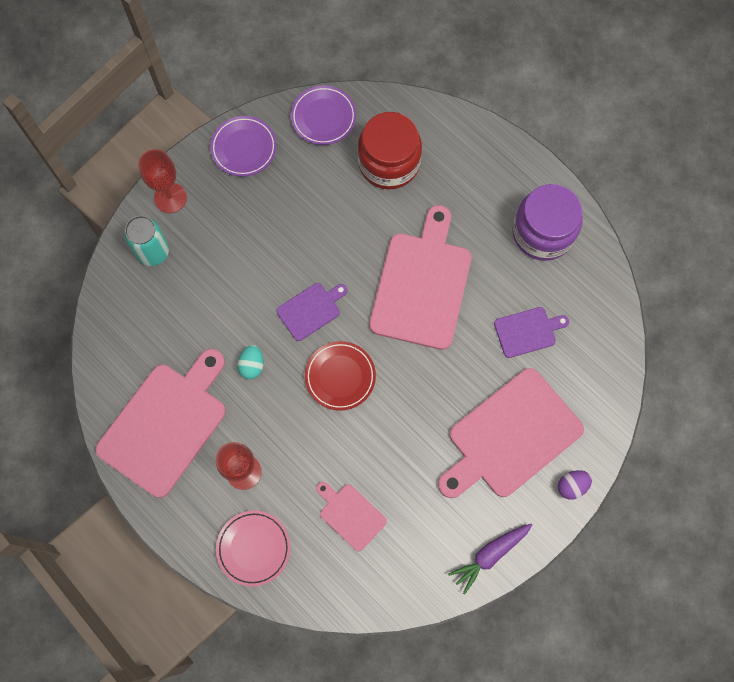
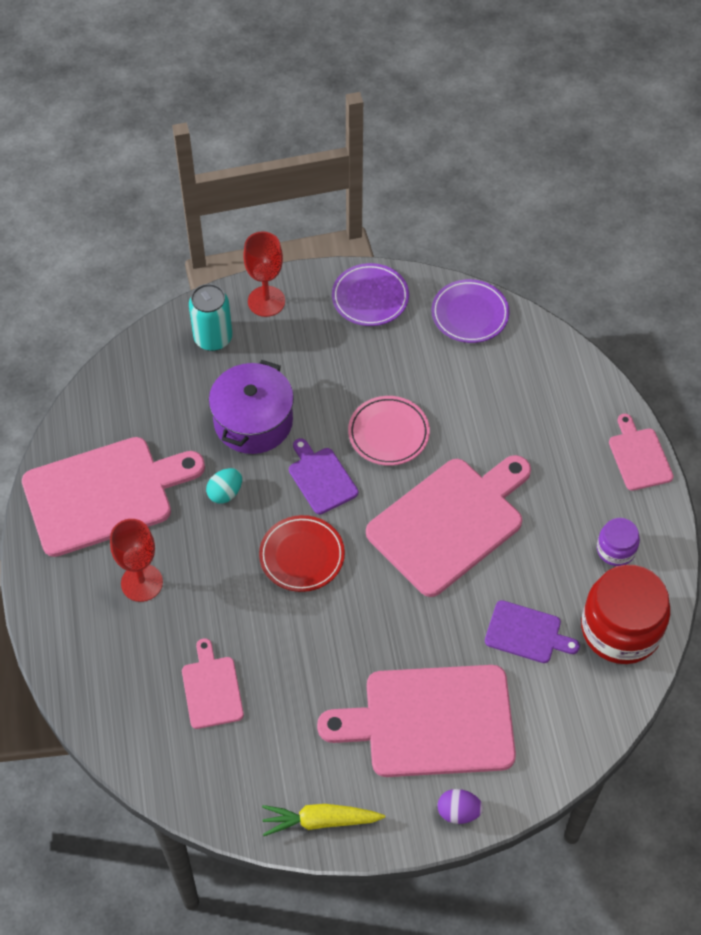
camera: 35 degrees right, 15 degrees down
(231, 298) = (253, 421): none -> purple pot
(253, 548) = (96, 657): pink plate -> pink plate (388, 433)
(311, 310) = (321, 478): purple cutting board -> purple cutting board turned 120 degrees counterclockwise
(389, 163) = (503, 392): red jar -> red jar (620, 629)
(490, 555) = (320, 821): purple carrot -> yellow carrot
(511, 154) = (639, 456): none -> pink cutting board
(543, 233) = (616, 549): purple jar -> purple jar, size x0.50

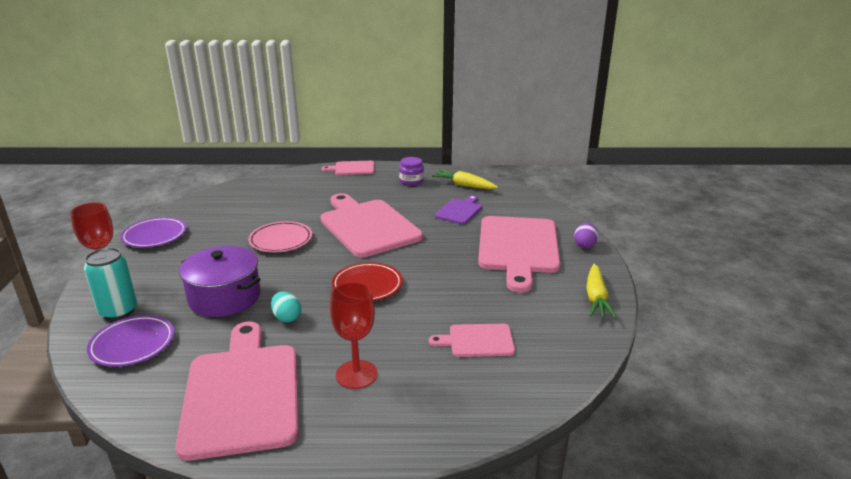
camera: 80 degrees left, 30 degrees down
(321, 478) = (301, 271): purple cutting board -> none
(470, 314) = (206, 203): purple plate -> purple plate (132, 344)
(620, 629) = (464, 185): red jar -> yellow carrot

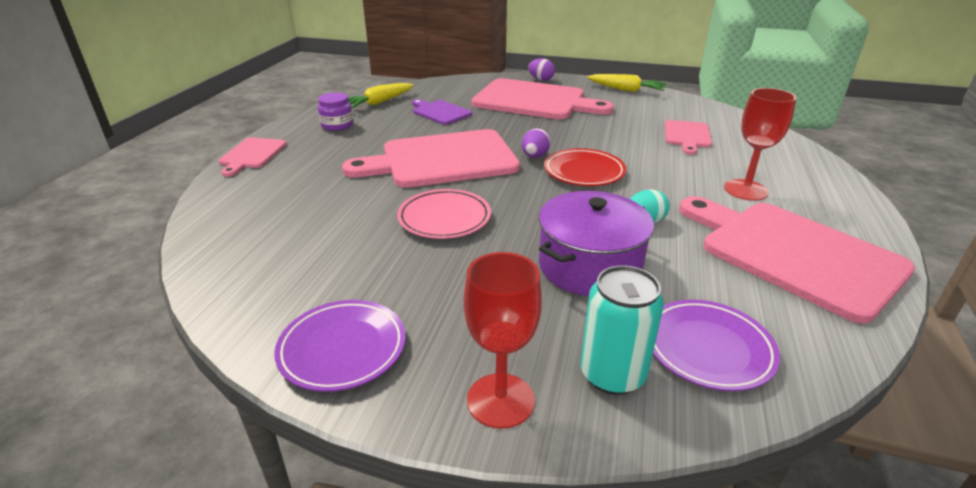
camera: 75 degrees left, 5 degrees up
(242, 393) = (793, 254): pink cutting board -> pink cutting board turned 45 degrees clockwise
(389, 261) = (535, 156): none -> purple egg

